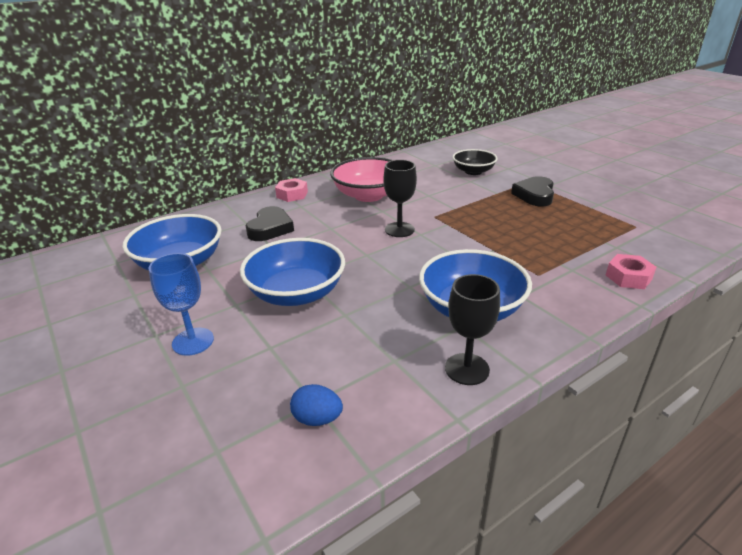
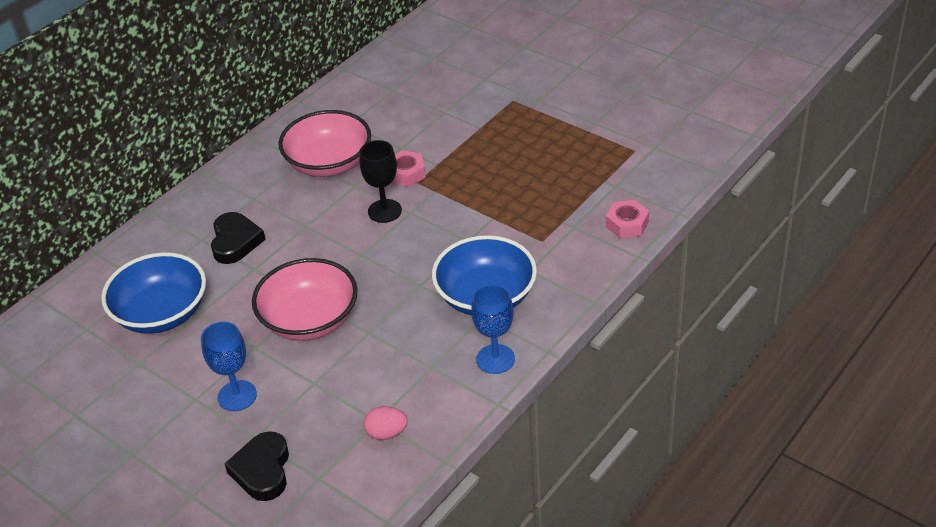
camera: 15 degrees left, 10 degrees up
(292, 195) = (233, 182): pink nut -> pink nut (406, 173)
(296, 293) = (309, 320): blue bowl -> pink bowl
(317, 419) = (386, 433): blue egg -> pink egg
(467, 369) = (495, 359): black goblet -> blue goblet
(473, 171) = (444, 93): black bowl -> none
(535, 195) = (523, 123): black heart -> black heart (262, 470)

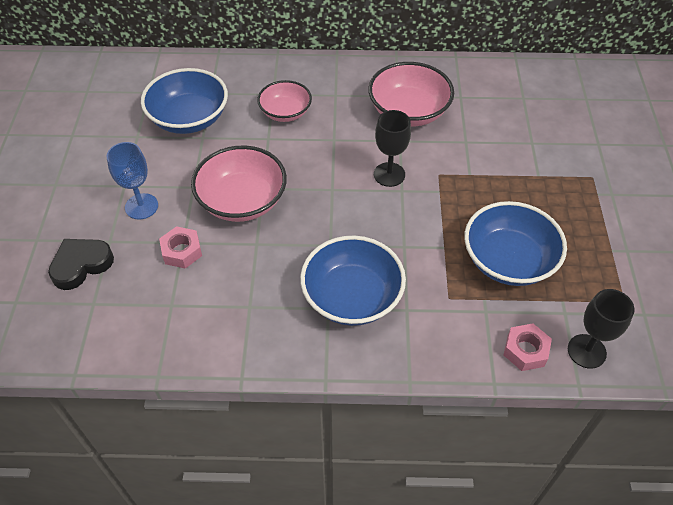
camera: 50 degrees right, 10 degrees up
(235, 242) = (285, 112): black heart -> pink bowl
(386, 433) = (162, 319): pink egg -> none
(406, 173) = (441, 162): pink nut -> pink nut (182, 251)
(495, 359) = (289, 346): blue goblet -> none
(541, 189) = (508, 260): none -> blue bowl
(656, 193) = (586, 351): none -> black goblet

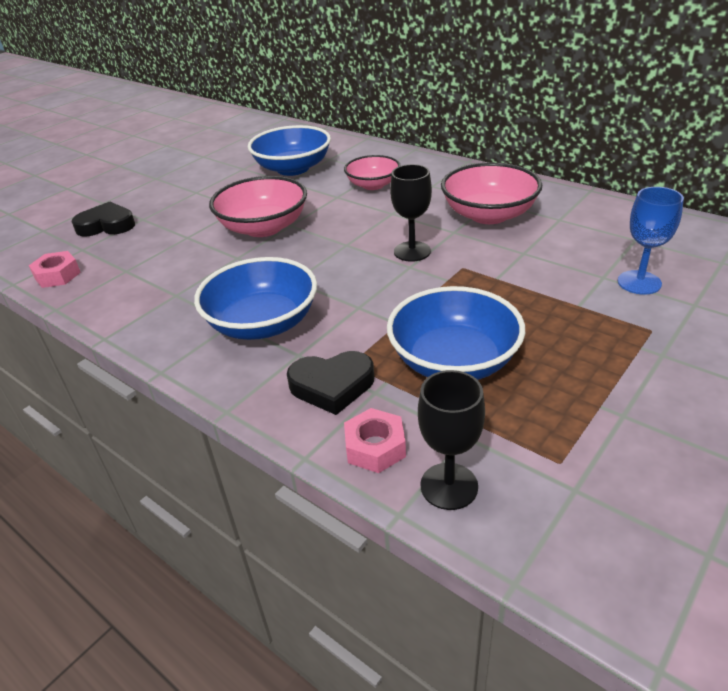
camera: 40 degrees right, 15 degrees down
(141, 206) = (190, 207): blue goblet -> blue goblet (639, 282)
(182, 251) = (178, 242): pink nut -> pink nut (57, 275)
(455, 322) = (332, 386): none -> black heart

